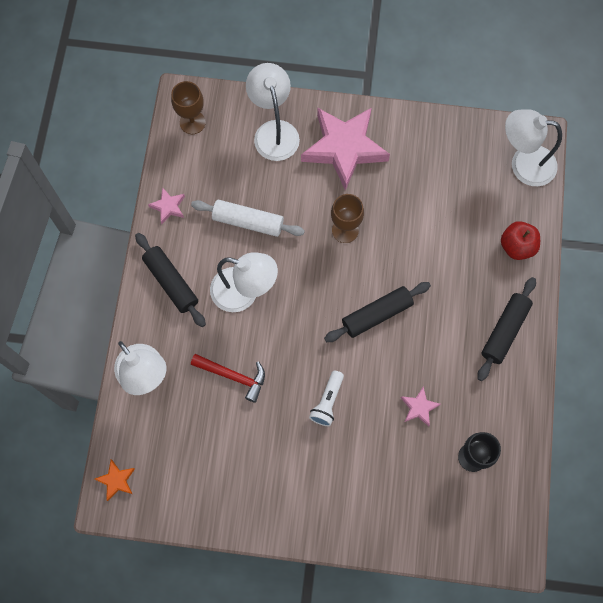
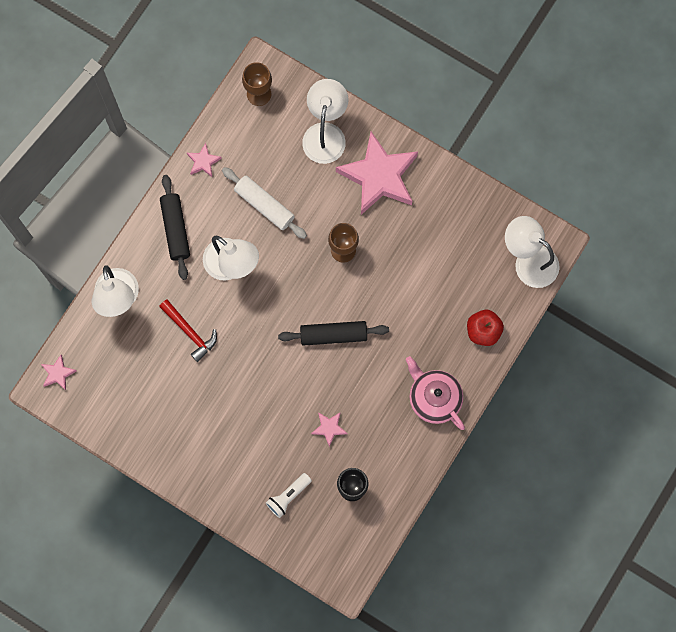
camera: 25 degrees right, 5 degrees up
(116, 480) = (58, 373): orange star -> pink star
(327, 402) = (256, 388): white flashlight -> white flashlight (288, 496)
(505, 331) = (434, 398): black rolling pin -> pink teapot

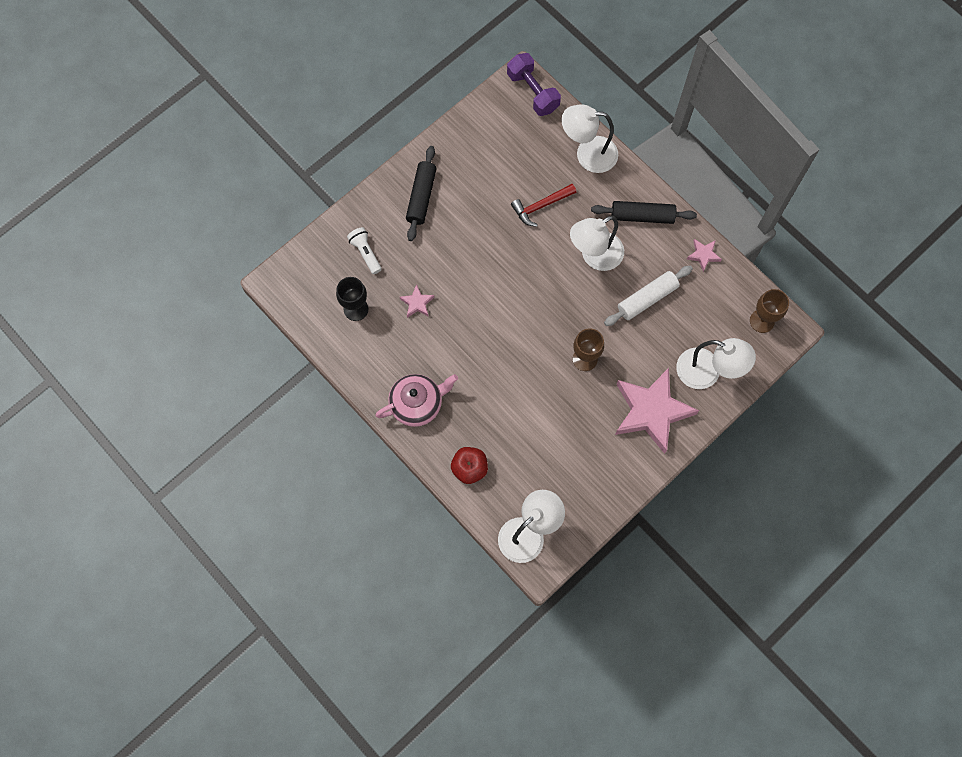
camera: 105 degrees right, 5 degrees down
(58, 373) = (533, 92): pink star -> purple dumbbell
(333, 335) = (504, 329): black rolling pin -> black rolling pin (421, 197)

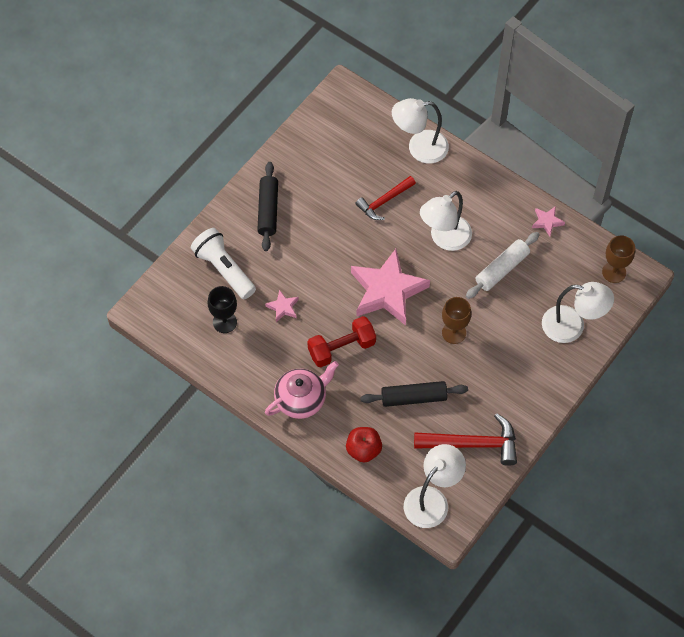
camera: 10 degrees left, 10 degrees down
(365, 253) = (224, 269): white flashlight -> white flashlight, size x1.67
(468, 356) = (341, 348): none -> red dumbbell
(533, 92) = (356, 100): purple dumbbell -> none
(581, 481) = (473, 444): none -> red hammer
(642, 216) = (482, 195): black rolling pin -> black rolling pin (413, 397)
(651, 411) = (526, 370): pink star -> pink star (387, 291)

